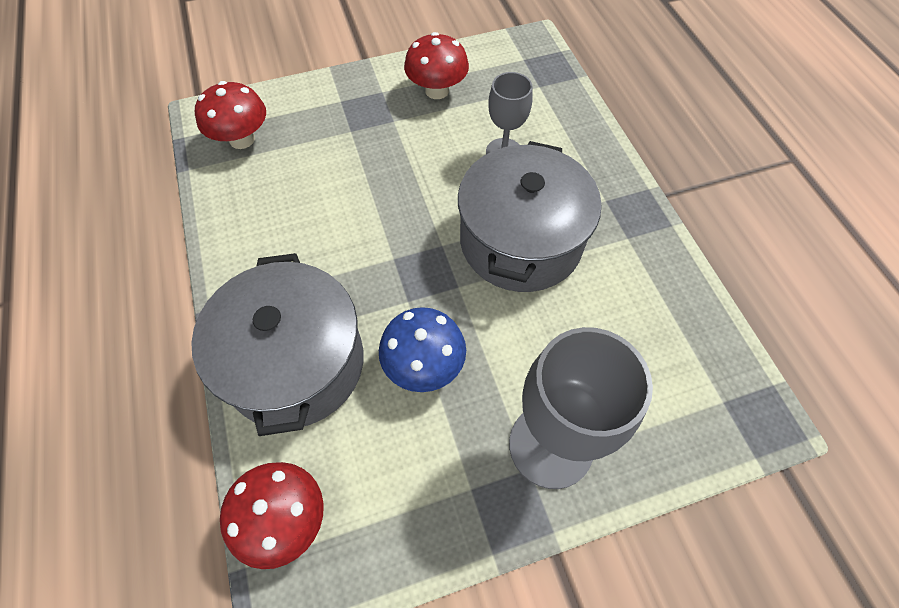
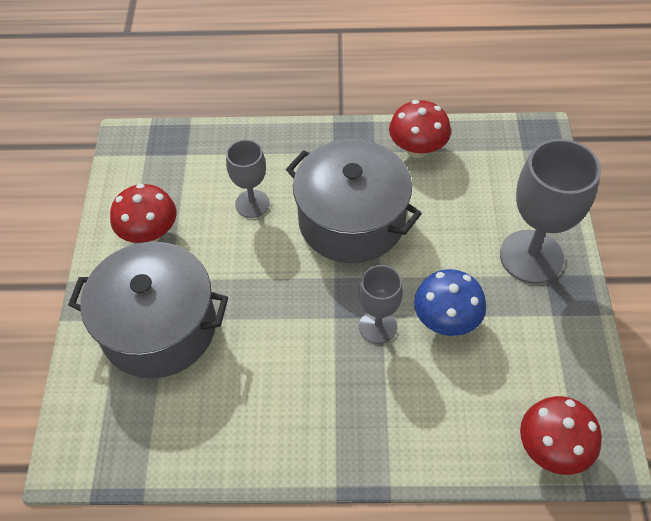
camera: 70 degrees left, 5 degrees down
(242, 139) = (127, 425): red mushroom -> red mushroom (417, 149)
(295, 363) = (416, 417): grey pot -> grey pot (159, 327)
(394, 300) = (378, 326): none -> grey goblet

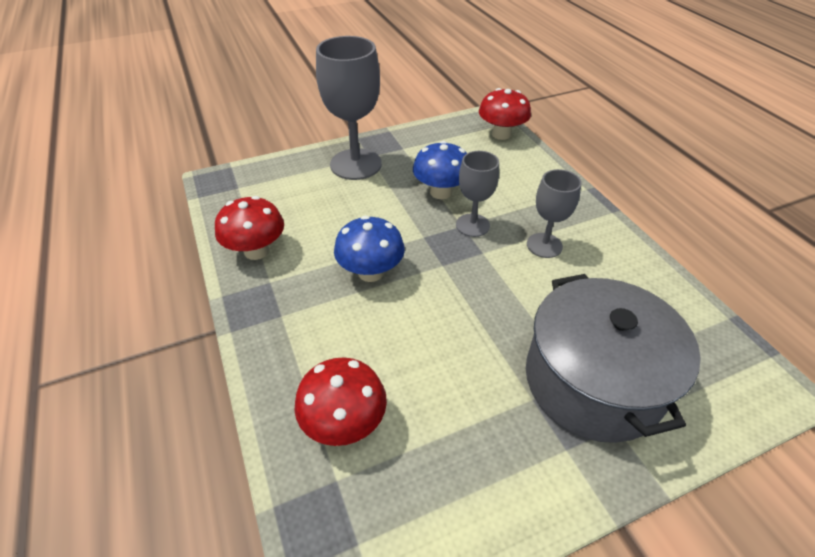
camera: 115 degrees left, 10 degrees down
(150, 233) = (488, 457): red mushroom -> red mushroom (344, 423)
(252, 204) = (388, 363): grey goblet -> grey goblet (544, 245)
(351, 220) = (371, 272): grey pot -> blue mushroom

